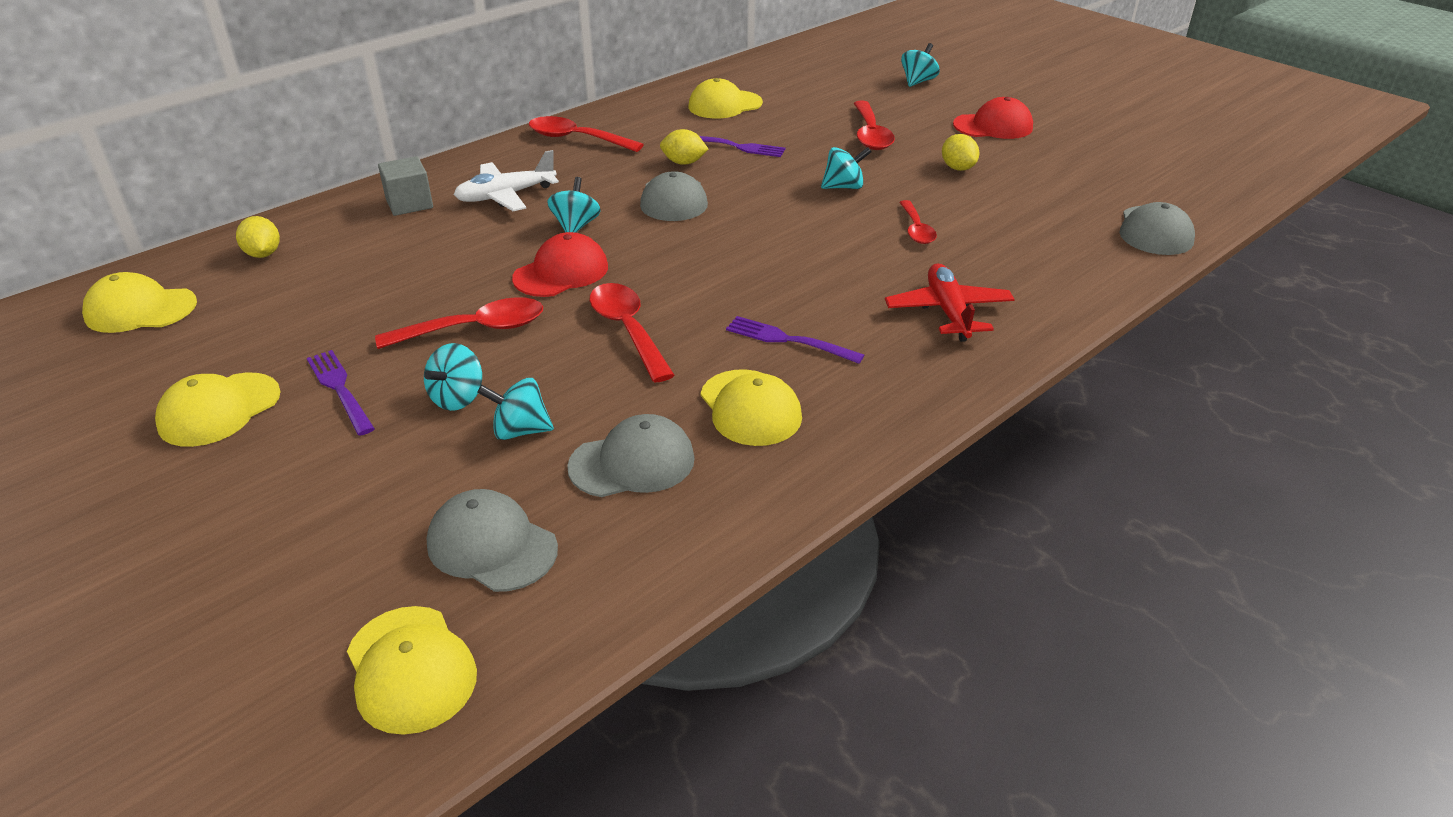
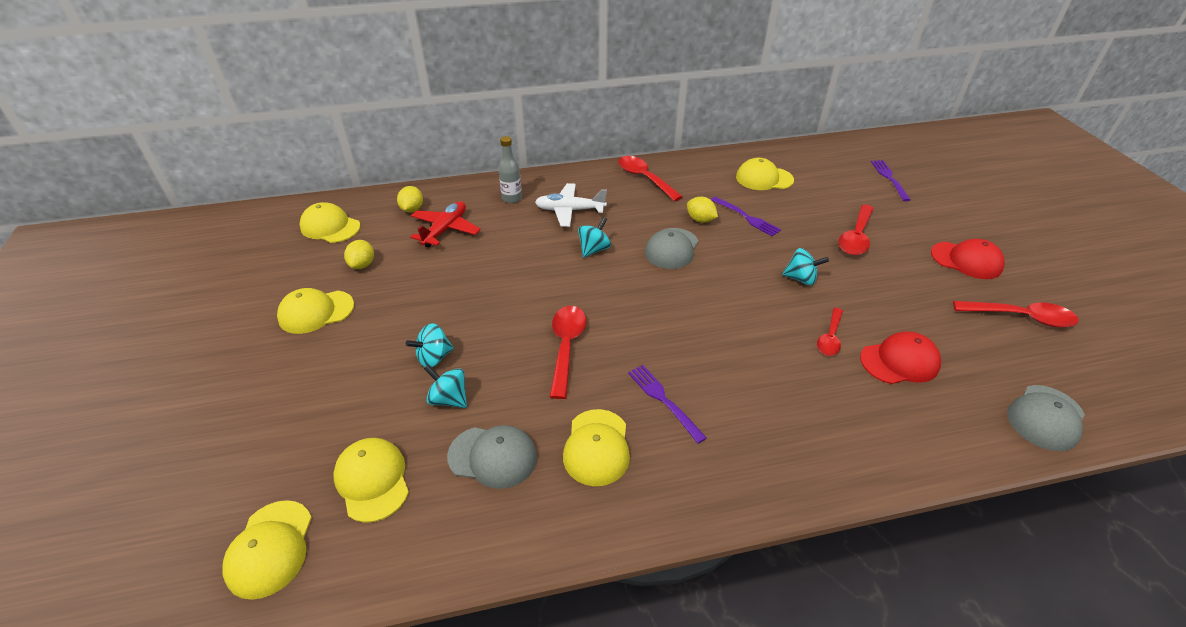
camera: 30 degrees right, 5 degrees up
(340, 389) = (380, 323): purple fork -> purple fork (889, 178)
(409, 204) = (512, 198): grey cube -> grey bottle
(475, 329) = (480, 308): red spoon -> red spoon (1021, 317)
(491, 545) = (372, 480): grey cap -> yellow cap
(561, 272) = (559, 283): red cap -> red cap (899, 361)
(918, 81) = (930, 199): turquoise spinning top -> none
(948, 312) = (800, 425): red plane -> red plane (445, 230)
(957, 168) = (906, 291): yellow lemon -> yellow lemon (362, 265)

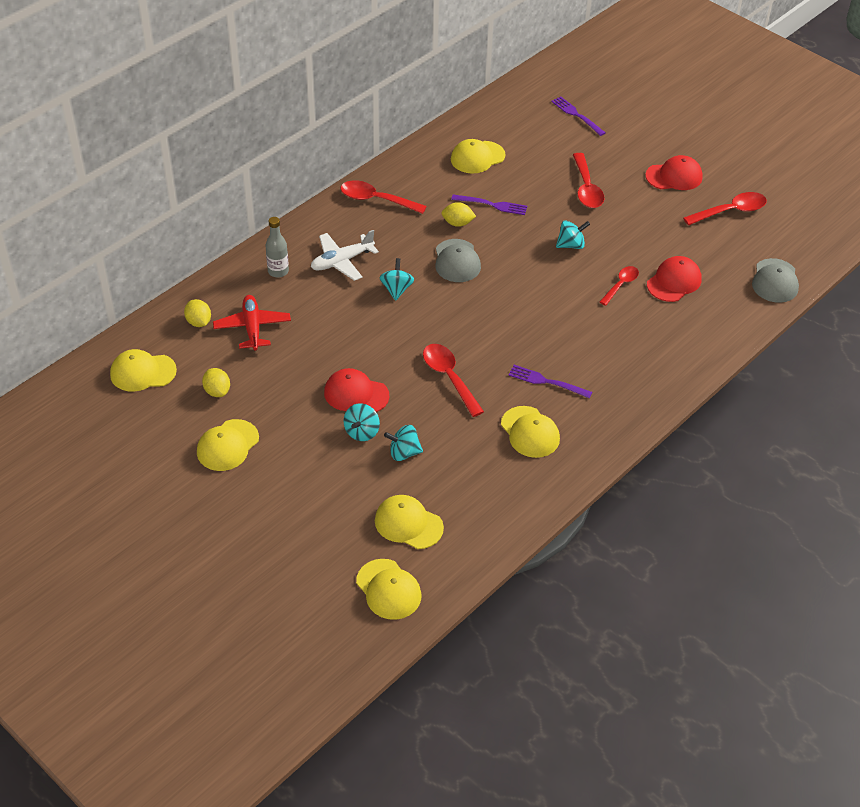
camera: 35 degrees left, 5 degrees up
(466, 320) = (356, 394): none -> red cap
(493, 456) = (470, 471): grey cap -> none
(830, 338) = (621, 285): red spoon -> red spoon turned 135 degrees counterclockwise

